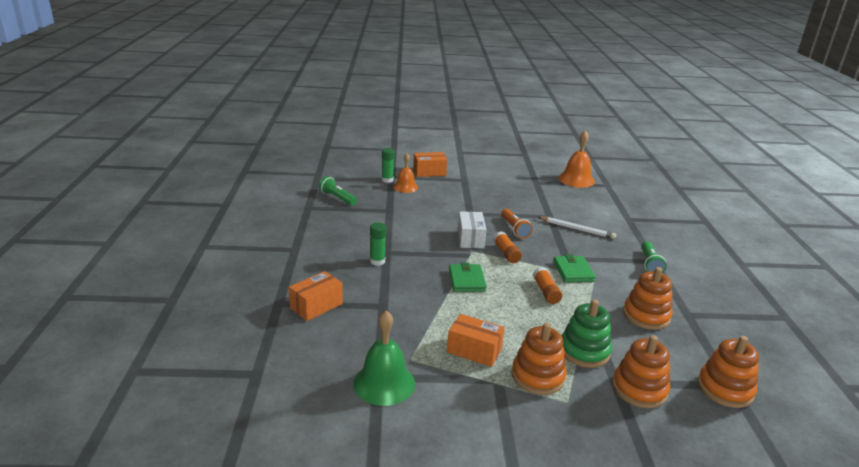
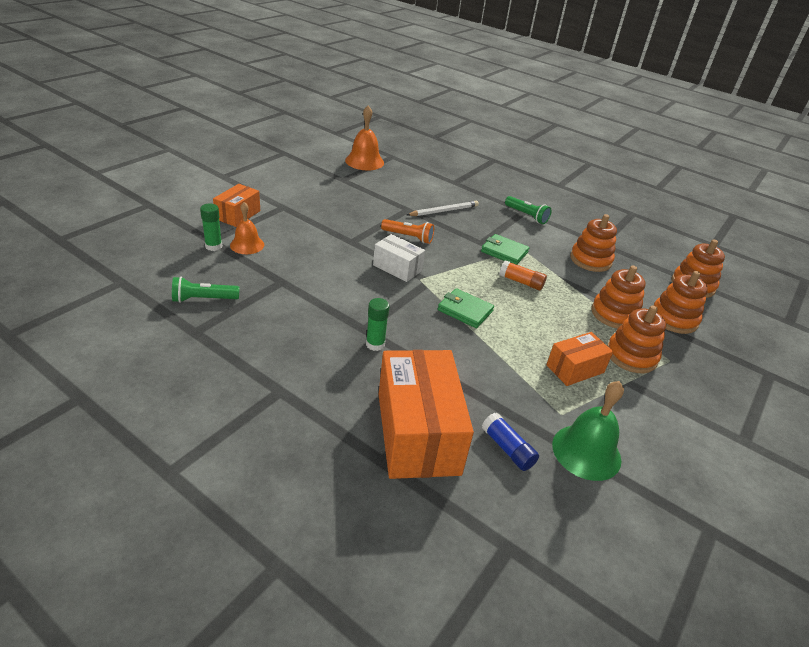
camera: 55 degrees left, 10 degrees up
(316, 306) = (418, 433): orange box -> orange box, size x1.87
(344, 345) = (507, 448): none -> blue glue stick
(506, 253) = (443, 265): orange glue stick -> none
(584, 351) = (614, 314): green stacking toy -> orange stacking toy

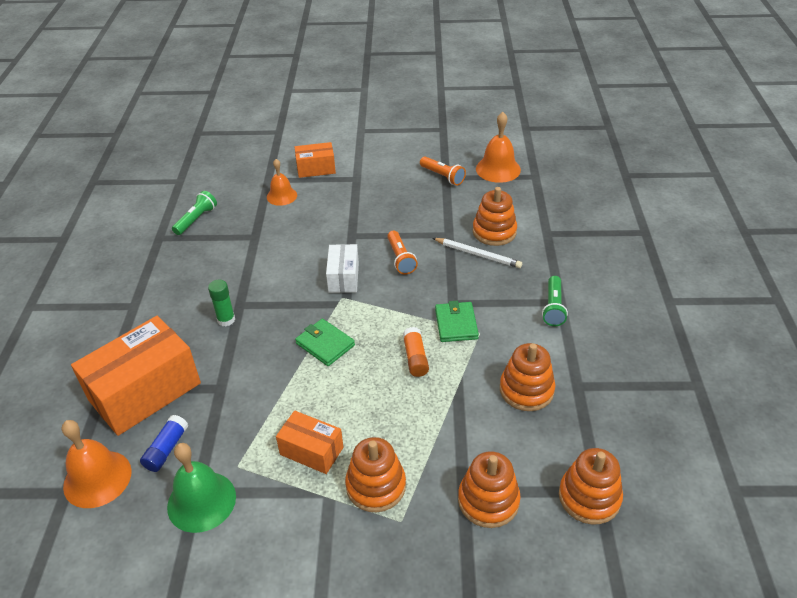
camera: 60 degrees right, 5 degrees up
(203, 299) = (196, 219): green flashlight -> green flashlight turned 75 degrees clockwise
(213, 246) = (262, 185): green glue stick -> none
(340, 179) = (442, 176): none -> orange flashlight
(465, 310) = (325, 344): green wallet -> green wallet turned 45 degrees counterclockwise
(508, 513) = (97, 478): none -> orange bell
(614, 314) = (438, 447): orange stacking toy -> orange stacking toy (494, 232)

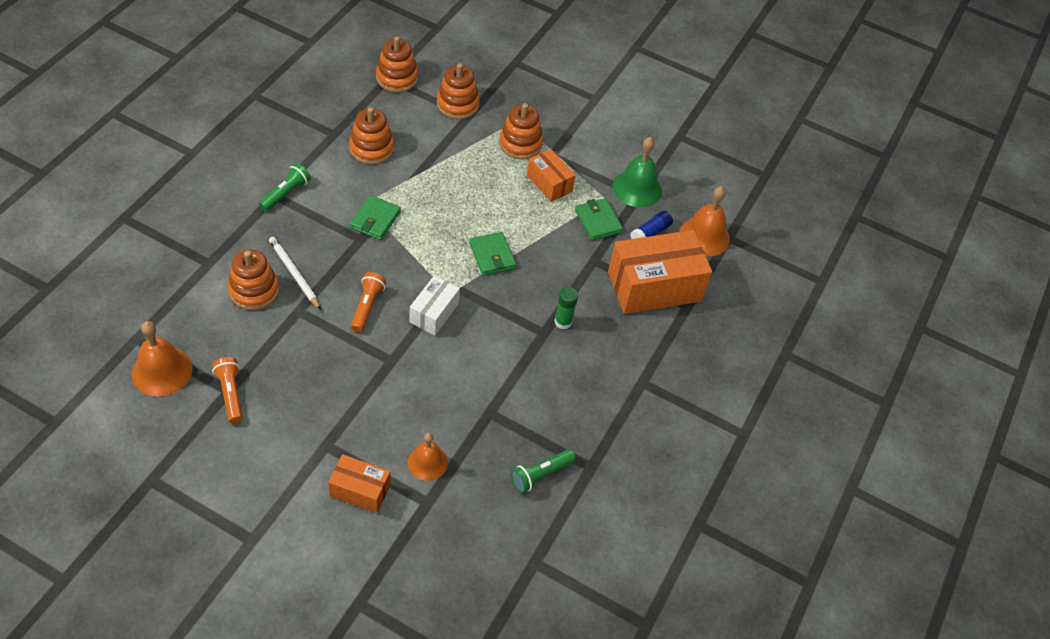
camera: 160 degrees left, 10 degrees up
(233, 433) = (598, 221): none -> green wallet
(415, 358) = (430, 209): orange glue stick -> none

